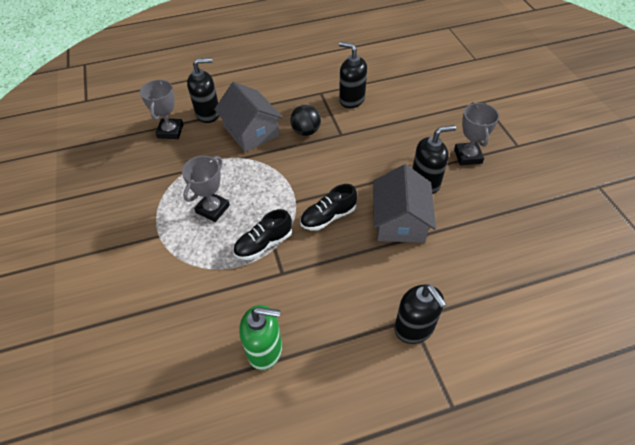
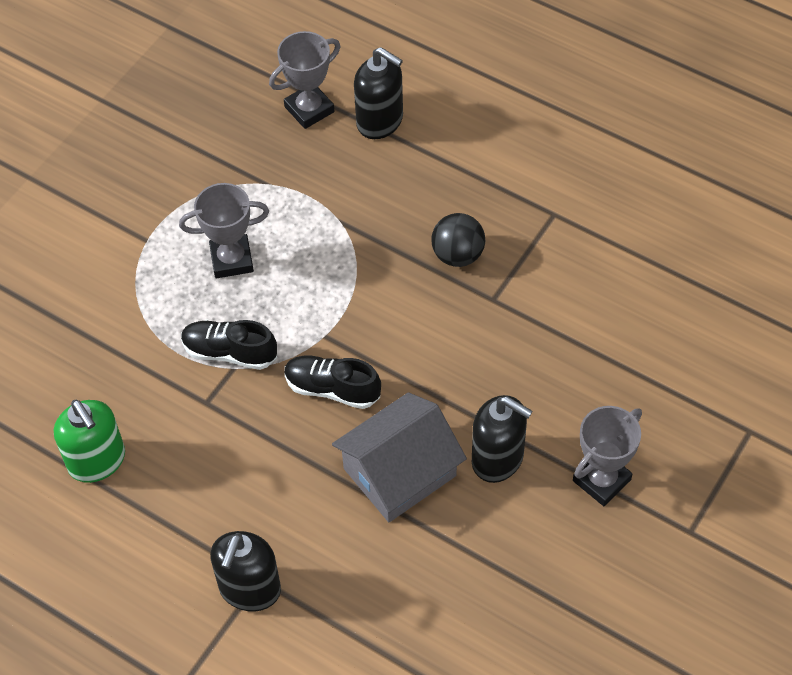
camera: 50 degrees right, 5 degrees up
(251, 131) = (396, 194): grey house -> none
(351, 99) = (578, 261): black soap dispenser -> none

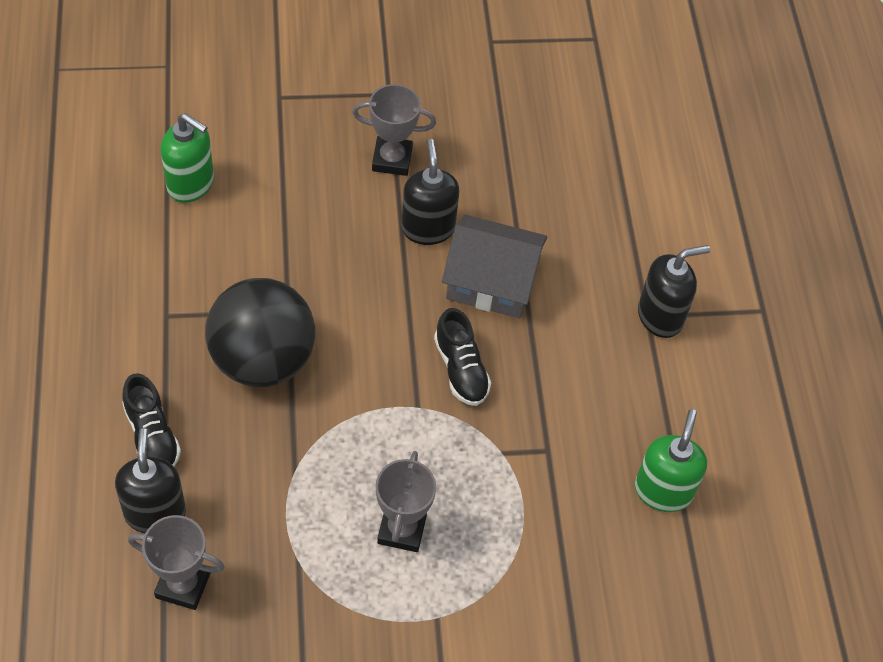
camera: 135 degrees left, 0 degrees up
(230, 352) = (490, 465): black shoe -> black shoe (152, 436)
(232, 260) = (402, 529): grey trophy -> grey trophy turned 60 degrees clockwise
(458, 255) = (262, 360): black ball -> black ball, size x1.97
(686, 302) = (191, 184): none -> green soap dispenser

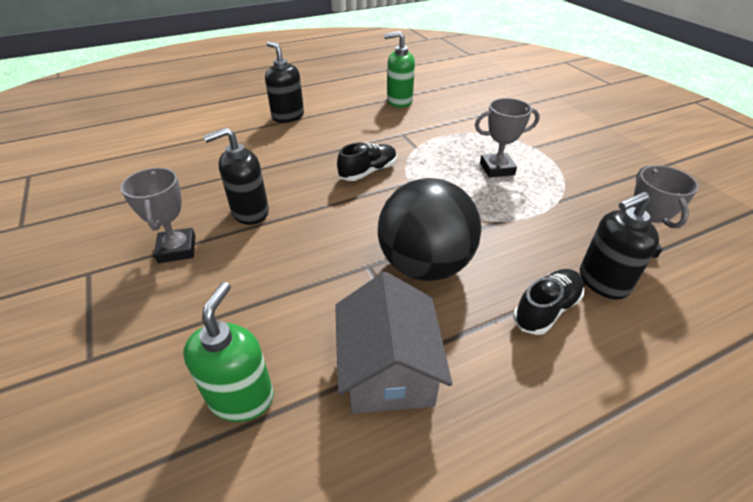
camera: 105 degrees left, 15 degrees down
(491, 281) = (289, 175): grey house -> grey house (388, 369)

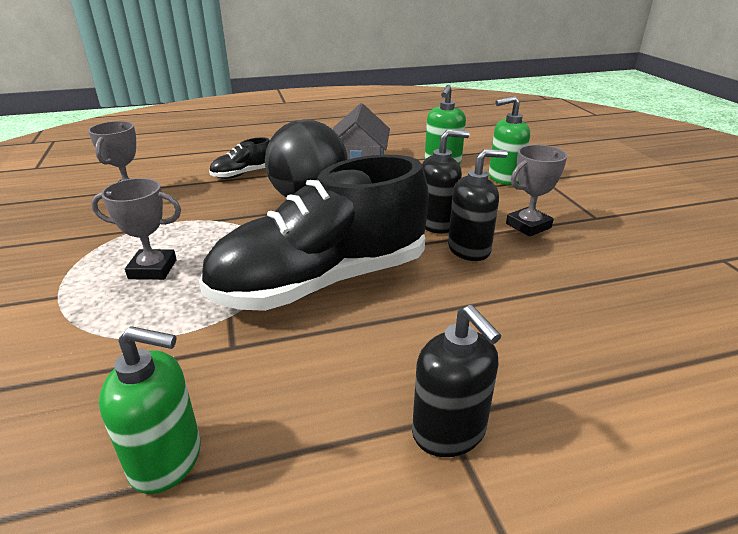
camera: 170 degrees left, 10 degrees down
(153, 353) = (504, 178): none -> green soap dispenser
(177, 249) = (528, 226): grey trophy -> grey trophy turned 60 degrees clockwise
(368, 172) = (322, 282): black shoe -> black shoe, size x2.45
(602, 282) = (186, 181): black soap dispenser -> black soap dispenser (437, 223)

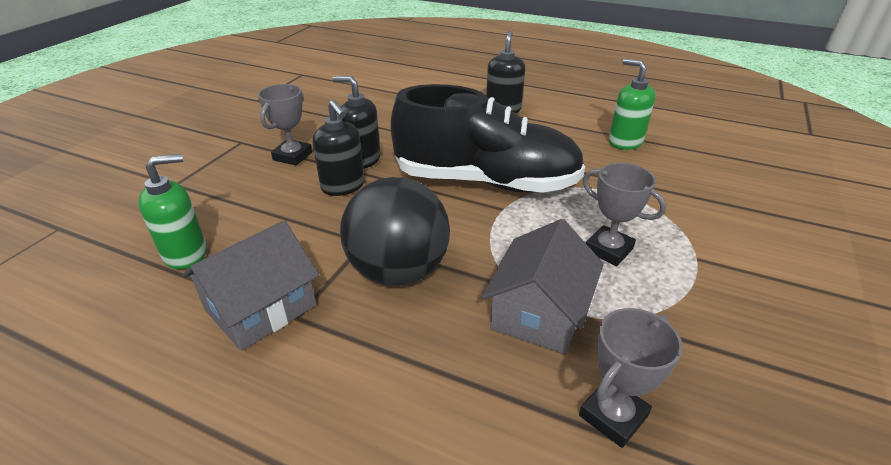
camera: 140 degrees left, 5 degrees up
(194, 214) = (539, 312): none -> grey house
(243, 174) = (420, 376): black shoe -> none
(437, 223) = (343, 186): black soap dispenser -> black soap dispenser turned 150 degrees counterclockwise
(504, 178) = (196, 201): green soap dispenser -> none
(528, 226) = (292, 156): grey trophy -> grey trophy turned 75 degrees counterclockwise

